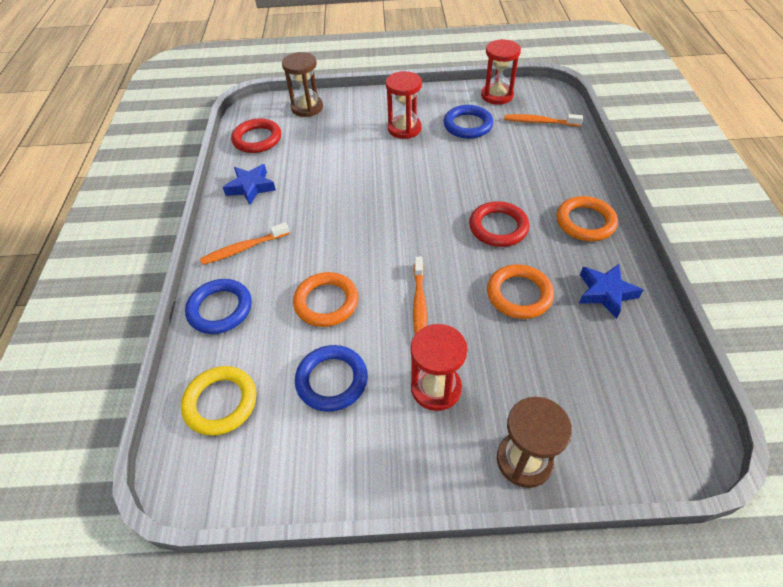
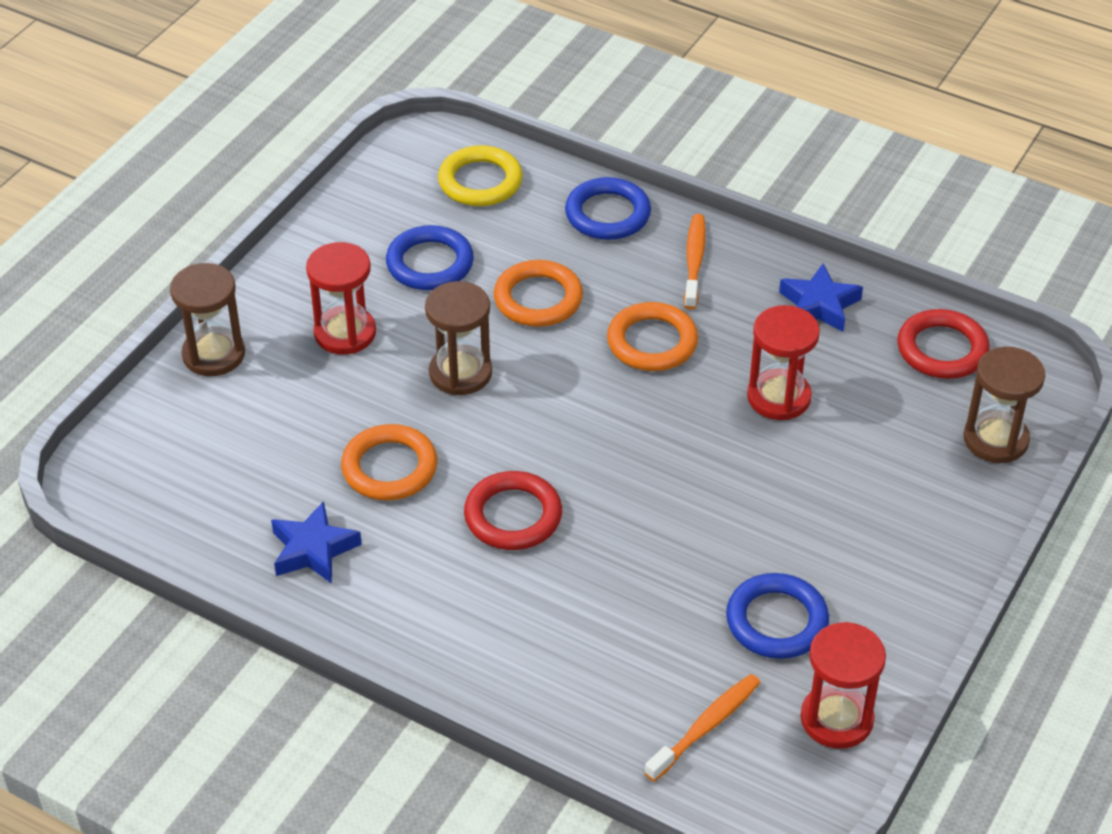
camera: 120 degrees right, 5 degrees down
(404, 128) = (833, 533): red hourglass -> red hourglass (778, 397)
(419, 304) = (460, 373): orange toothbrush -> brown hourglass
(585, 222) = (436, 616): orange ring -> orange ring (652, 342)

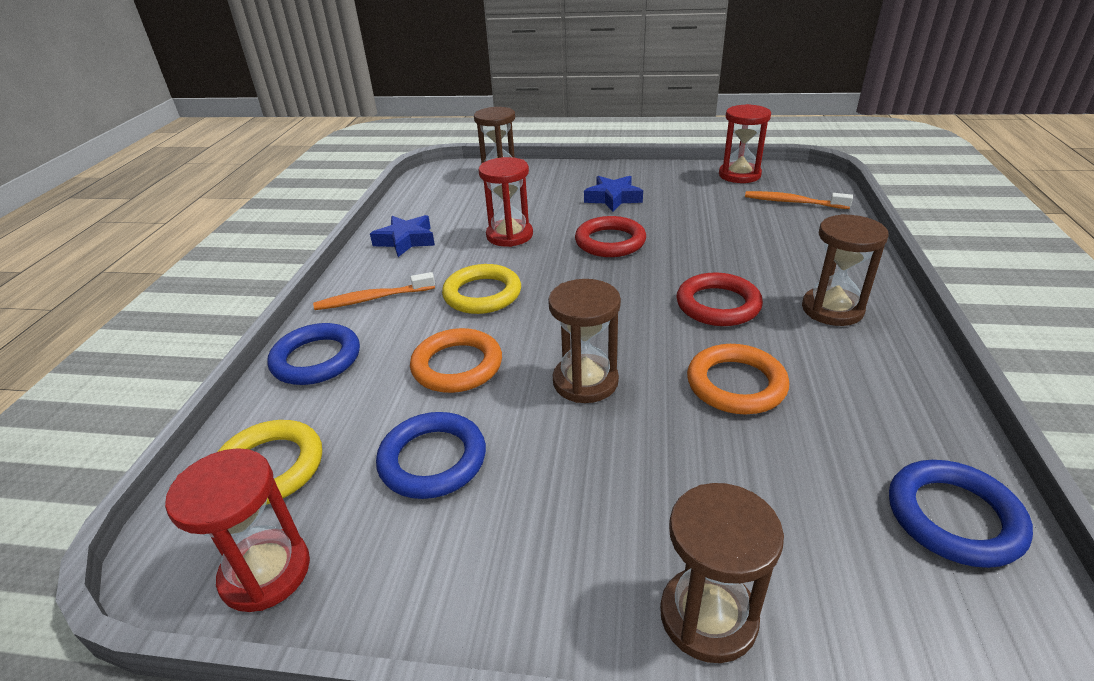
camera: 110 degrees left, 10 degrees down
(313, 549) = (872, 396): blue star -> blue star (613, 198)
(345, 333) = (584, 489): red hourglass -> red hourglass (265, 572)
(444, 603) = (832, 309): none -> brown hourglass
(652, 342) = (482, 294): orange ring -> yellow ring
(776, 621) = (695, 200): blue ring -> blue ring (953, 517)
(942, 349) = (431, 198): red ring -> red ring (610, 242)

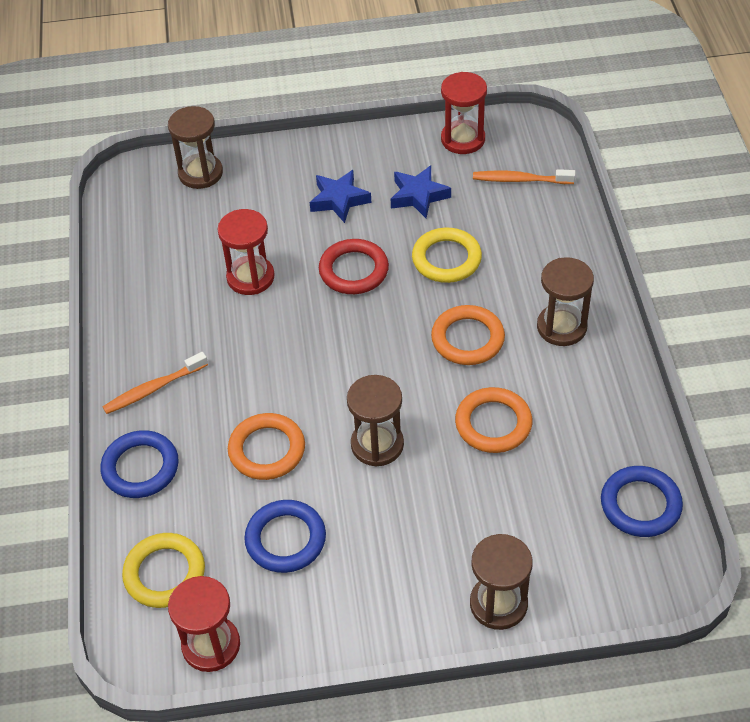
camera: 15 degrees left, 15 degrees up
(406, 240) = (145, 303): blue star -> blue star (418, 196)
(482, 294) = (255, 364): yellow ring -> yellow ring (446, 259)
(718, 305) = (467, 339): red ring -> orange ring

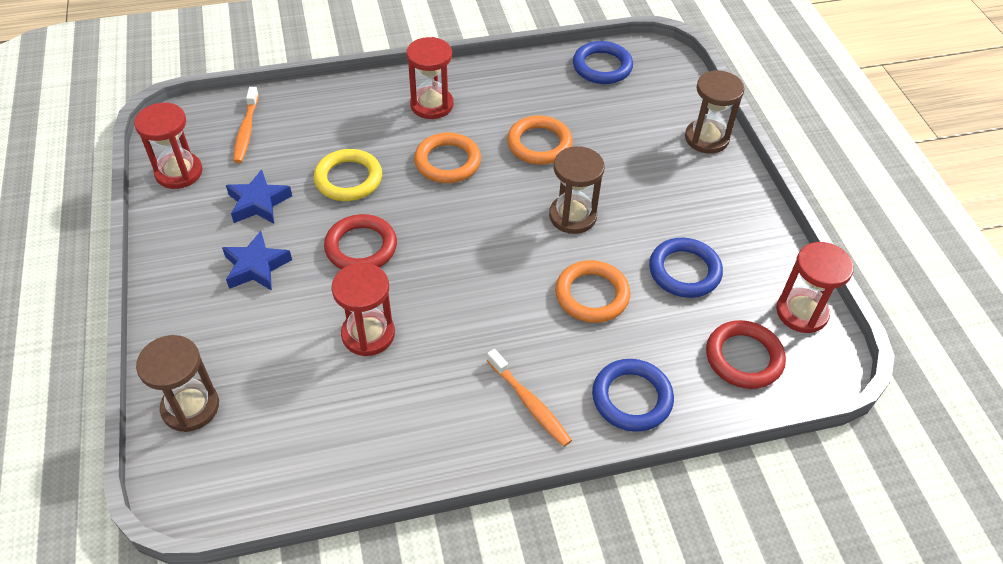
camera: 100 degrees left, 0 degrees up
(164, 573) = (744, 358): yellow ring -> red ring
(561, 327) = (431, 105): brown hourglass -> red hourglass

